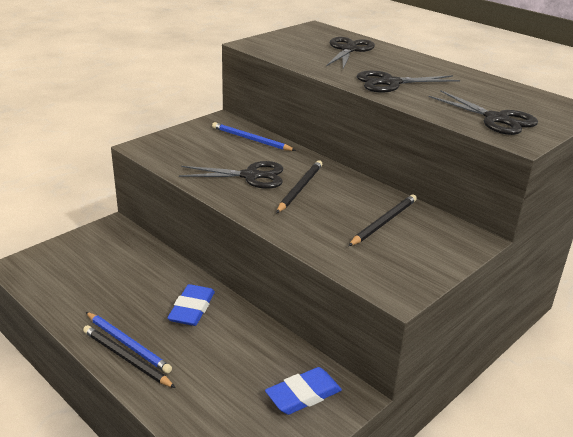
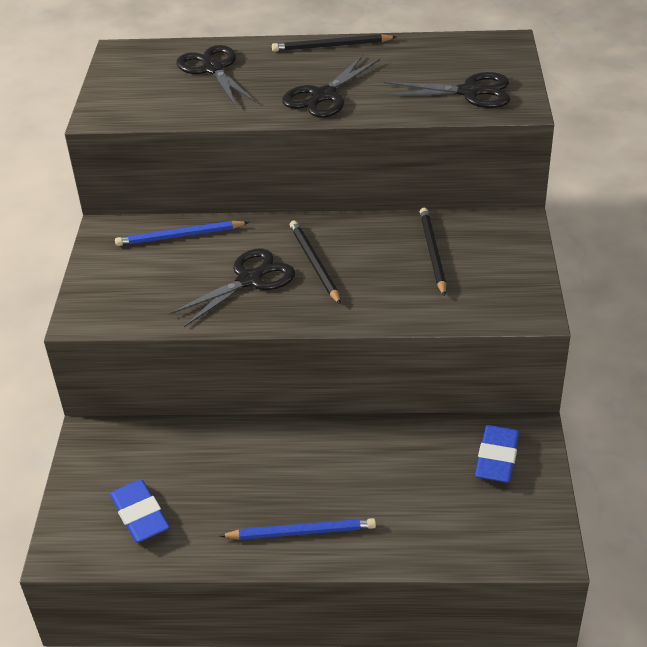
camera: 40 degrees left, 10 degrees up
(126, 358) = (321, 544): black pencil -> black pencil (332, 46)
(192, 309) = (305, 457): blue eraser -> blue eraser (140, 515)

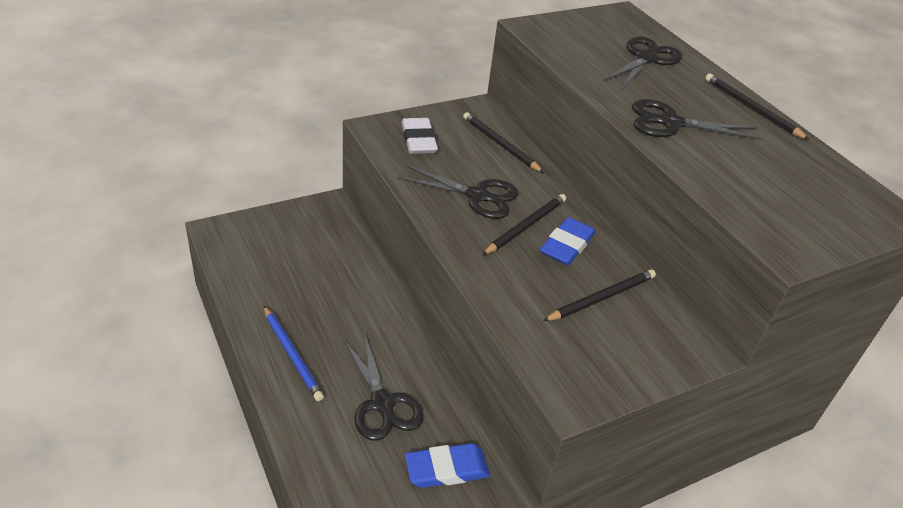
camera: 55 degrees right, 0 degrees up
(129, 292) = (418, 140): none -> white eraser
(140, 515) = (268, 257): blue eraser -> blue eraser (567, 245)
(180, 236) = (500, 144): blue pencil -> black pencil
(470, 92) = (775, 210): black scissors -> black scissors (382, 403)

